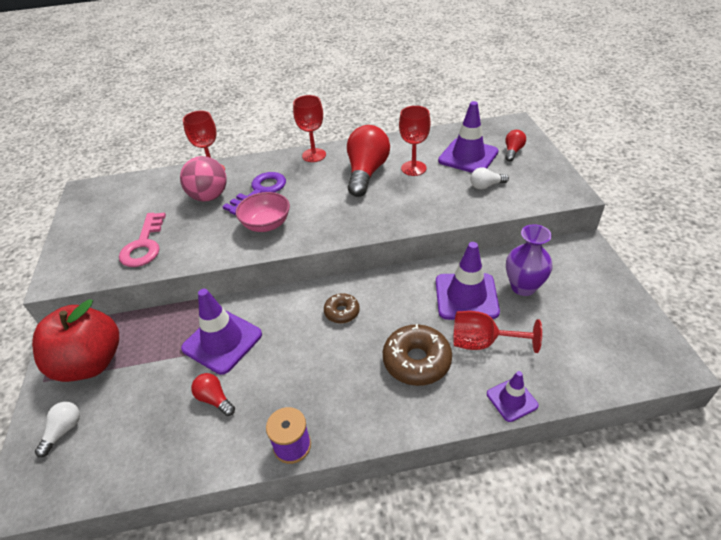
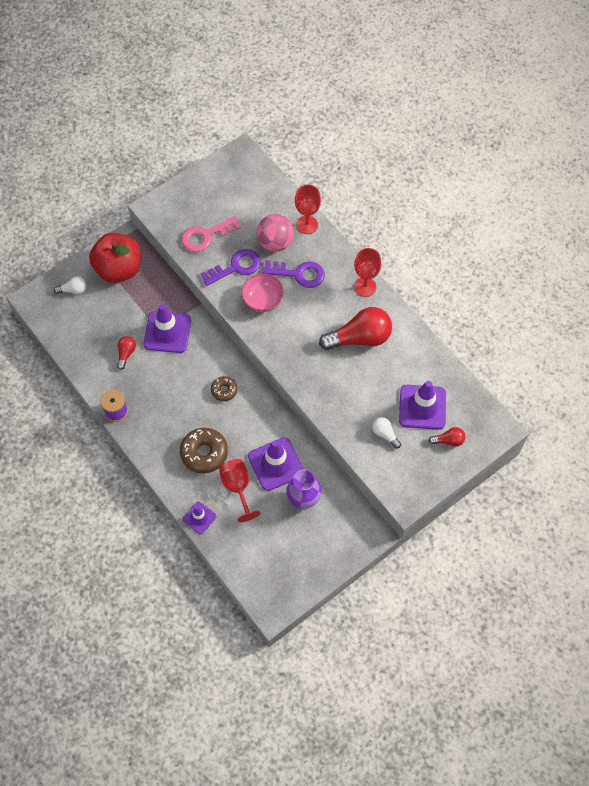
camera: 60 degrees right, 20 degrees up
(207, 233) = (236, 267): none -> purple key
(413, 168) = (383, 371): red goblet -> none

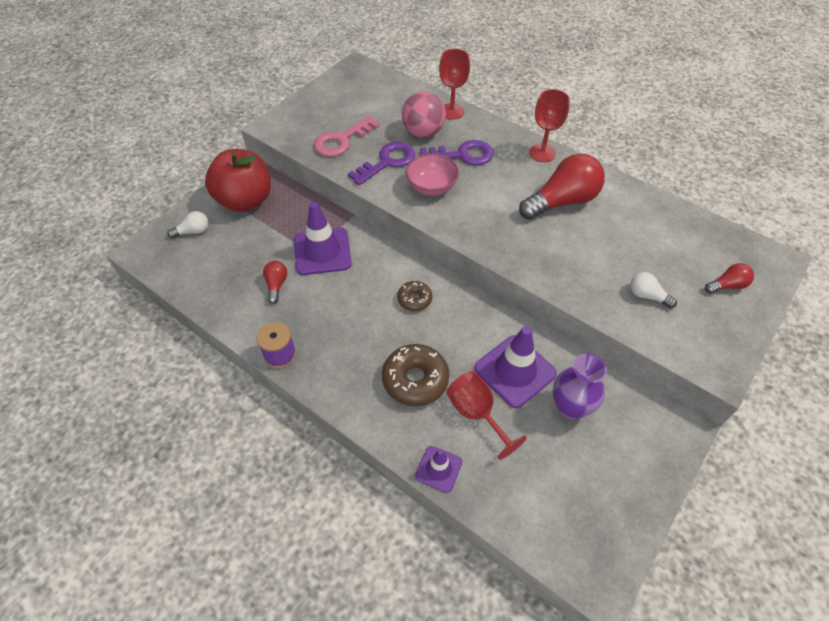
camera: 15 degrees left, 10 degrees down
(422, 407) = (674, 256): purple traffic cone -> none

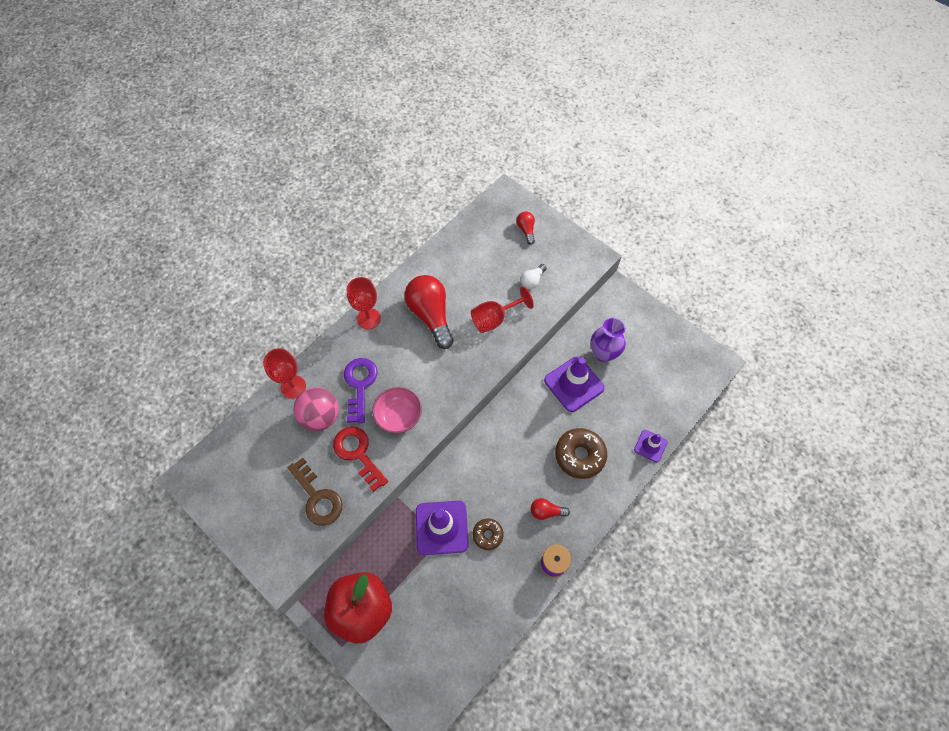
camera: 85 degrees left, 10 degrees up
(193, 231) = (399, 663): white light bulb -> none
(276, 285) = (478, 570): red light bulb -> red light bulb (546, 511)
(341, 140) = (317, 497): pink key -> brown key
(387, 162) = (358, 453): purple key -> red key
(414, 299) = (503, 449): brown donut -> brown donut (487, 535)
(476, 413) = (608, 415): red goblet -> red goblet (494, 319)

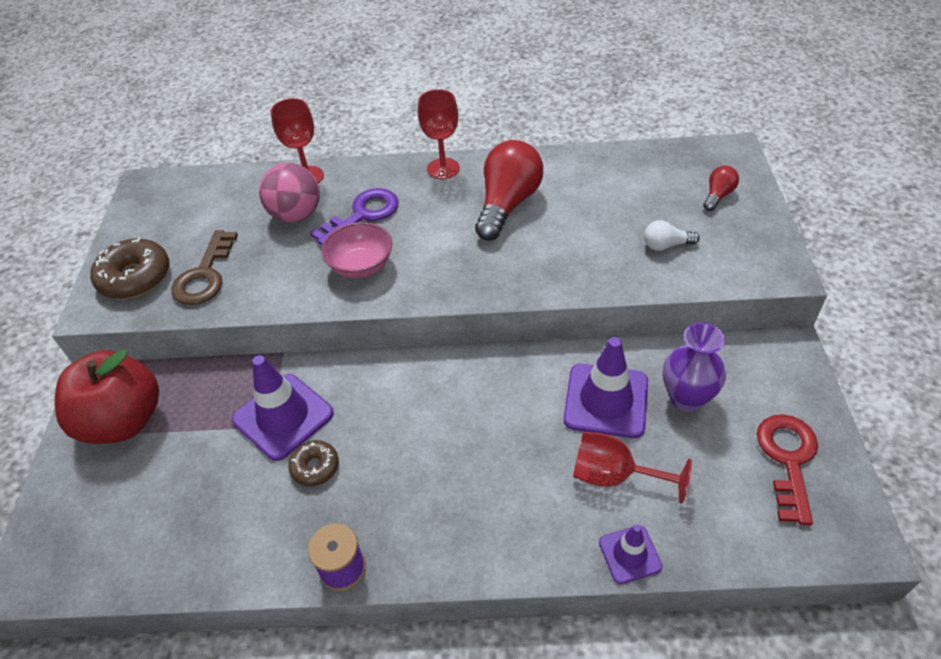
camera: 50 degrees right, 15 degrees down
(358, 453) = (284, 268): red key -> red key (788, 459)
(494, 319) = (573, 251): red goblet -> red goblet (613, 475)
(546, 511) = (405, 504): red light bulb -> none
(579, 455) = (519, 481): brown donut -> brown donut (135, 277)

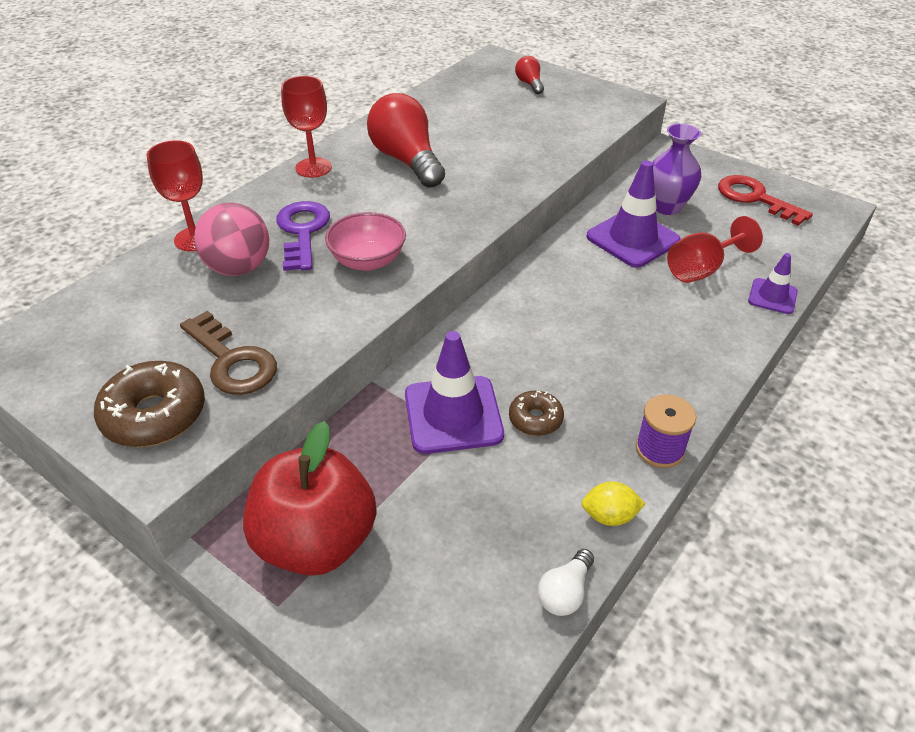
camera: 55 degrees left, 5 degrees down
(246, 572) = (609, 516): none -> yellow lemon
(666, 245) = (548, 124): white light bulb -> white light bulb (565, 592)

